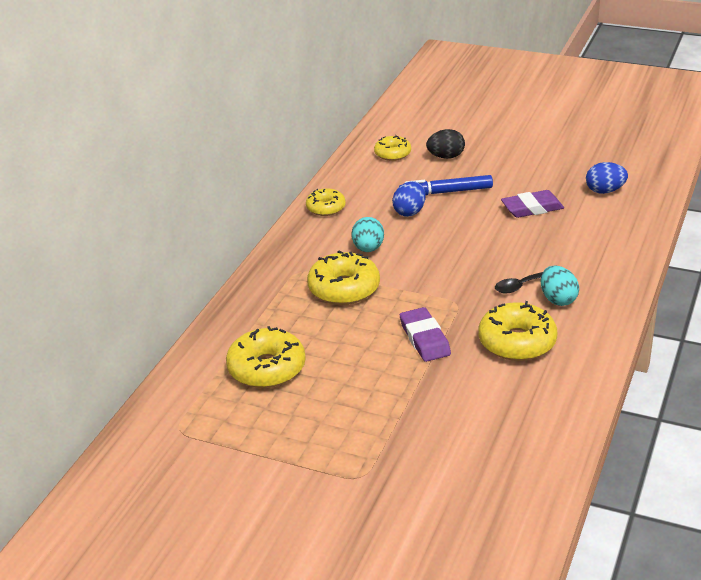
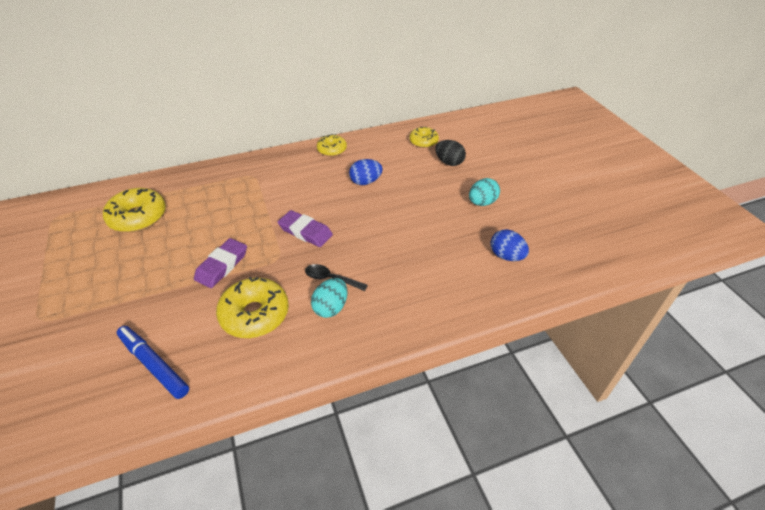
camera: 45 degrees right, 10 degrees up
(344, 288) = (250, 202): yellow donut -> none
(368, 249) = (304, 188): turquoise egg -> turquoise egg (482, 203)
(446, 192) = (407, 184): blue marker -> blue marker (154, 364)
(532, 208) = (436, 232): purple eraser -> purple eraser (305, 231)

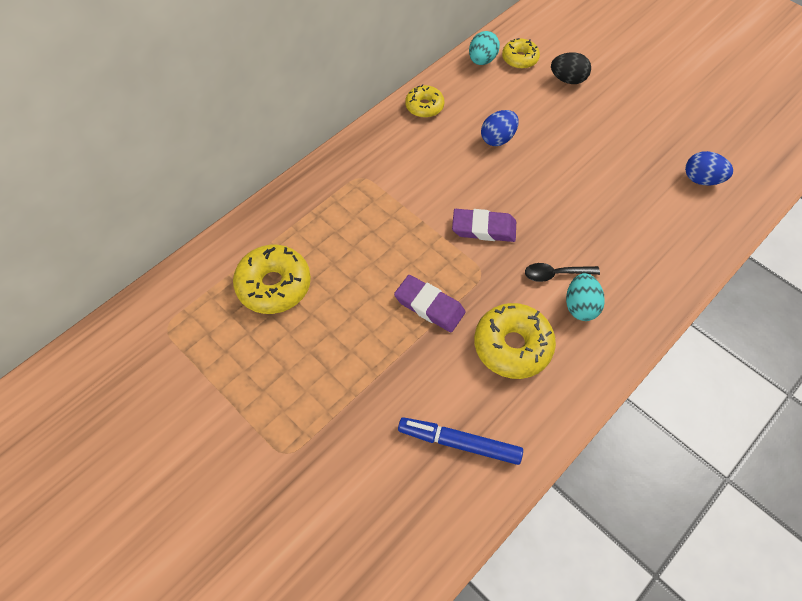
camera: 25 degrees left, 15 degrees up
(222, 265) = (429, 306): purple eraser -> purple eraser turned 60 degrees counterclockwise
(482, 203) = (637, 122): turquoise egg -> turquoise egg (482, 60)

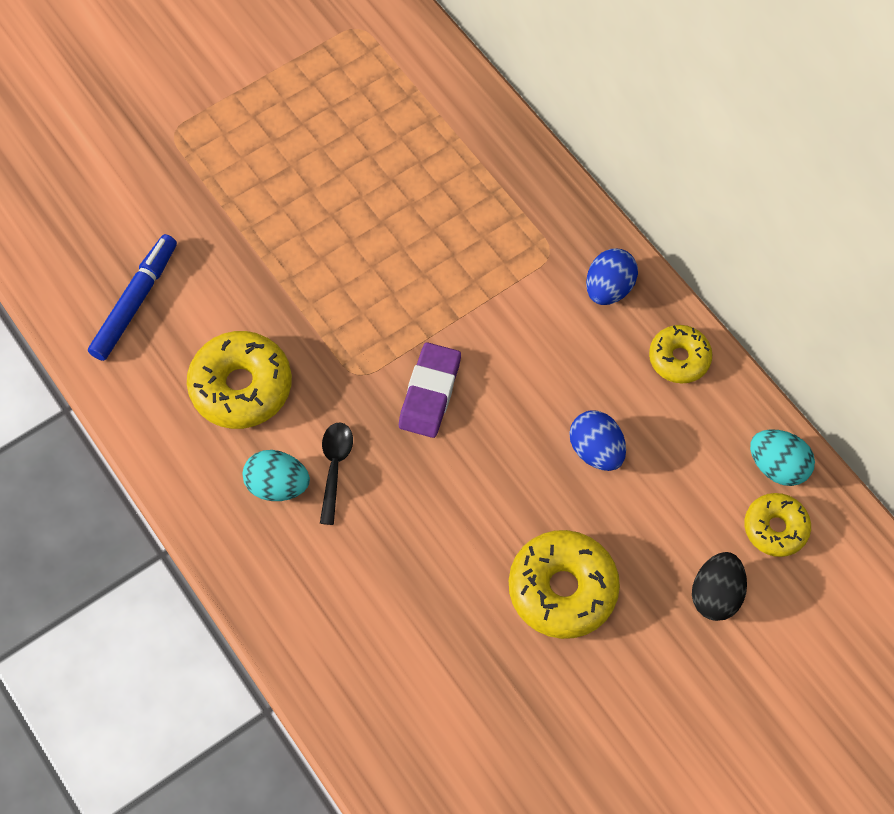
camera: 100 degrees right, 5 degrees up
(274, 285) = (391, 136): yellow donut -> yellow donut (562, 589)
(429, 306) = (321, 302): purple eraser -> none
(701, 179) = (462, 740): blue egg -> blue egg (608, 288)

